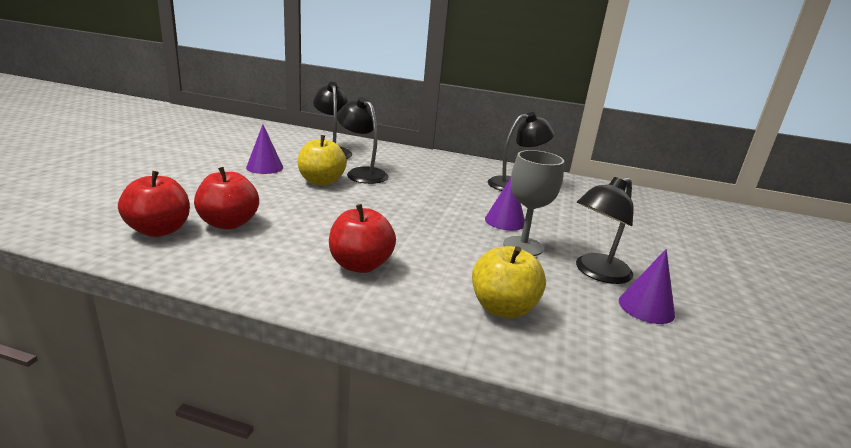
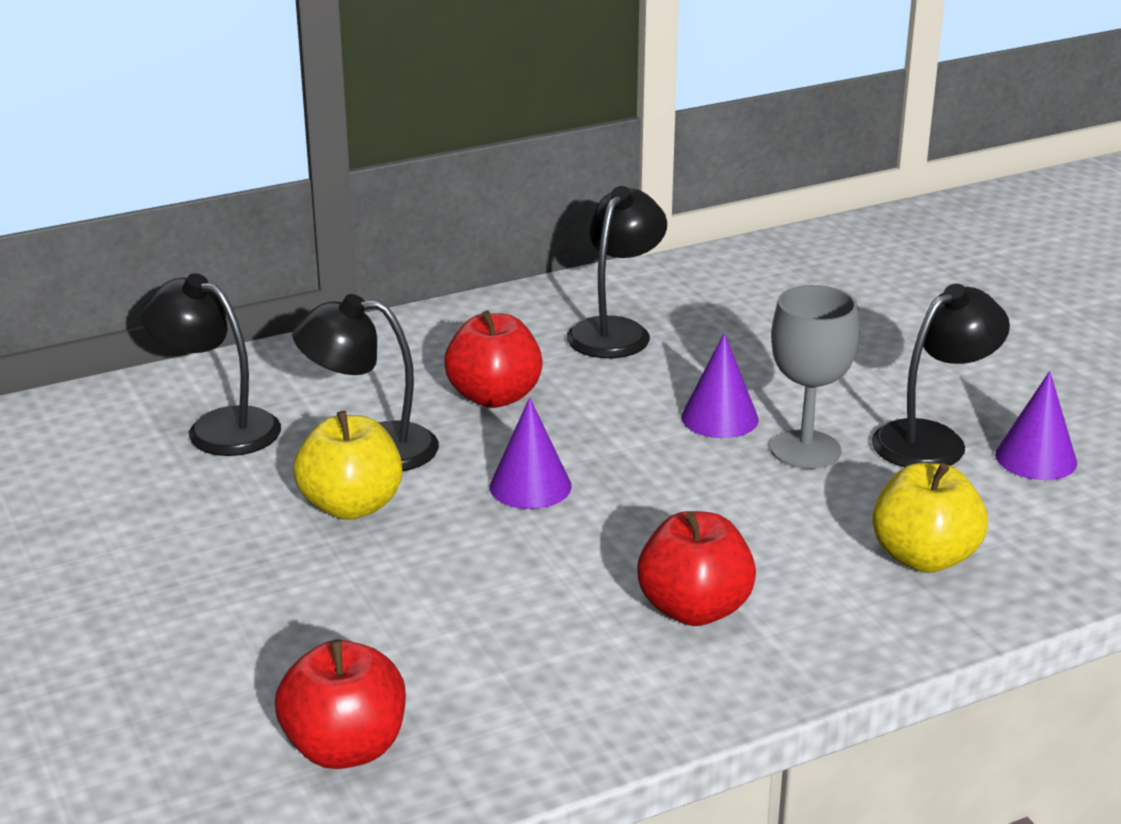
camera: 40 degrees left, 5 degrees up
(228, 223) = (406, 670): red apple -> red apple (494, 397)
(264, 167) = (197, 536): purple cone -> purple cone (530, 486)
(596, 273) = (932, 439): black lamp -> black lamp turned 135 degrees counterclockwise

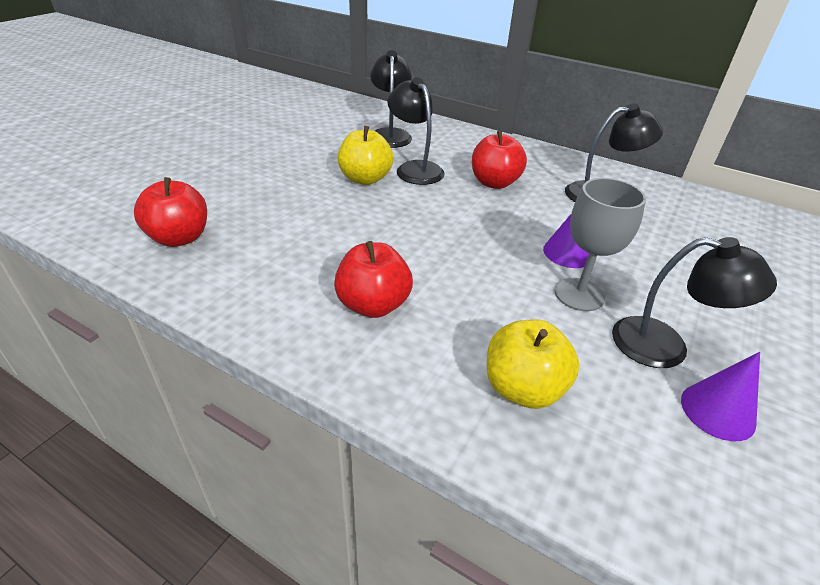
camera: 55 degrees right, 10 degrees up
(530, 486) = (432, 216): purple cone -> none

